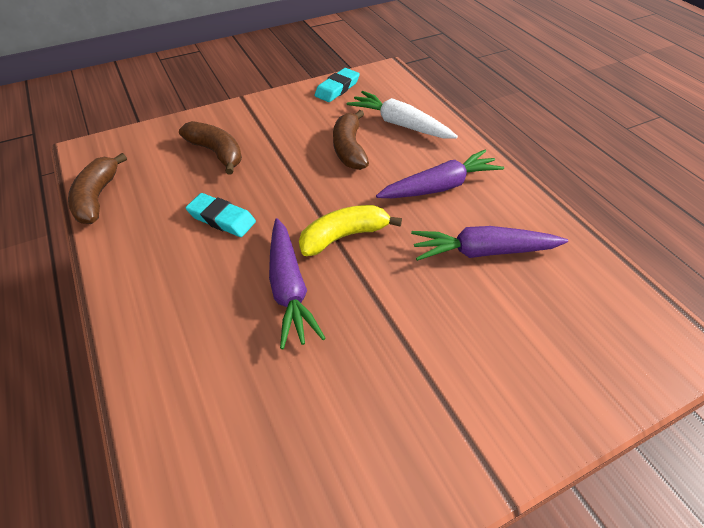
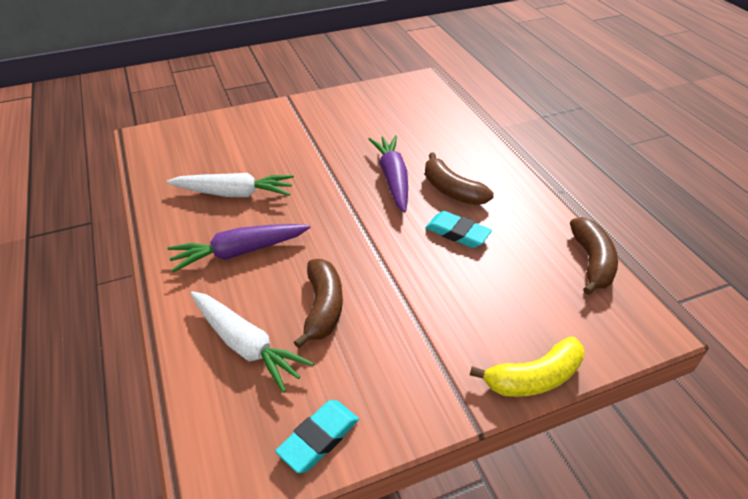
camera: 175 degrees left, 5 degrees down
(216, 153) = (485, 312): brown banana -> brown banana (452, 190)
(344, 236) = (346, 211): yellow banana -> yellow banana (533, 378)
(483, 252) = (234, 193): purple carrot -> white carrot

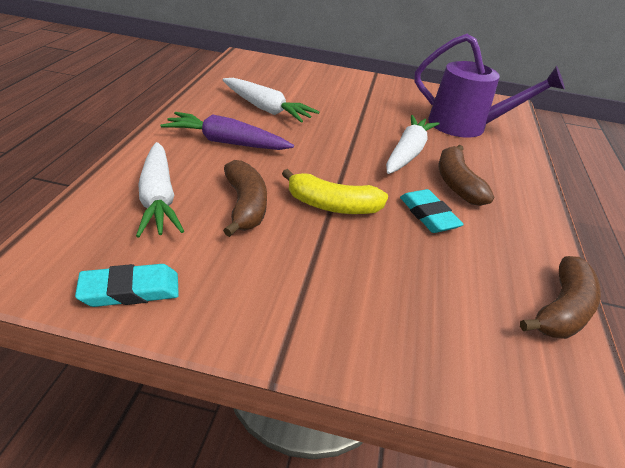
camera: 30 degrees right, 5 degrees down
(323, 307) = (245, 206): brown banana -> brown banana turned 45 degrees counterclockwise
(393, 178) = (407, 153): purple carrot -> white carrot
(411, 124) = (466, 126): none -> purple watering can
(533, 378) = (382, 370): yellow banana -> yellow banana (332, 205)

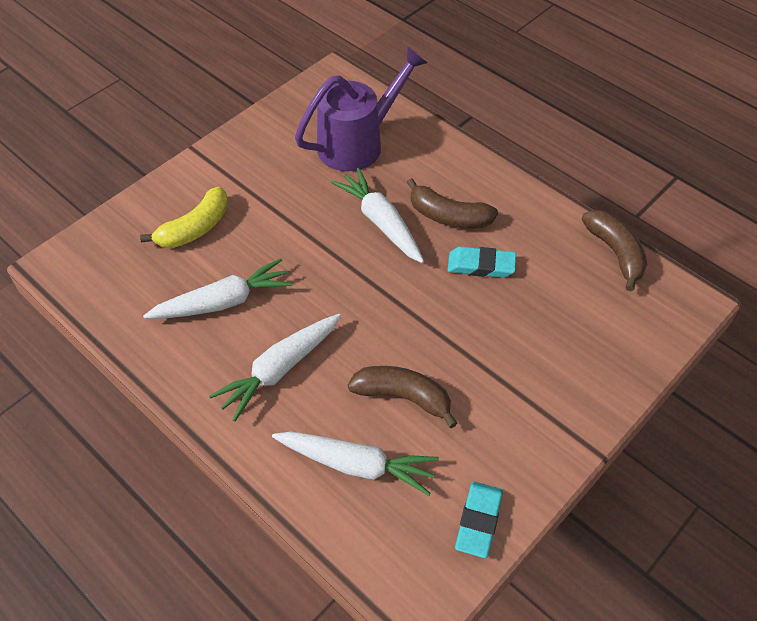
camera: 55 degrees left, 15 degrees up
(226, 142) = (280, 369): purple carrot -> white carrot
(332, 205) = (435, 329): yellow banana -> yellow banana (195, 228)

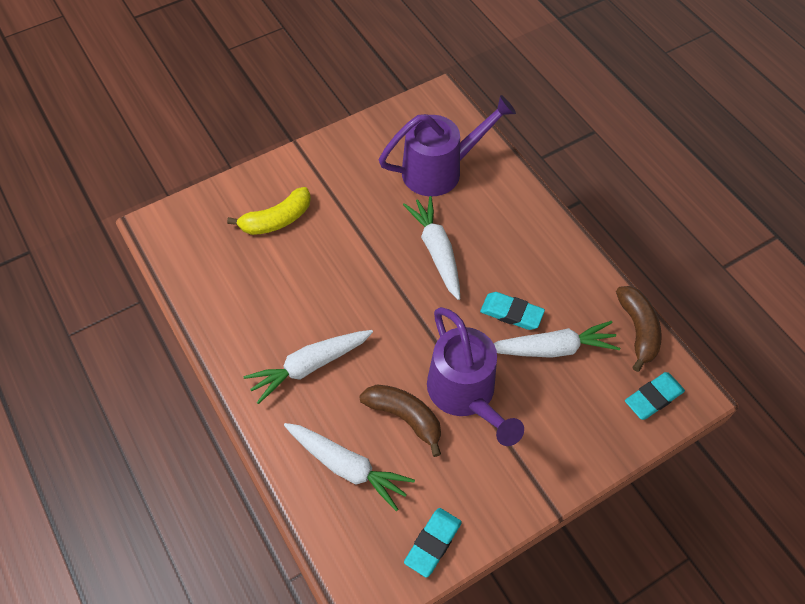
camera: 15 degrees right, 5 degrees up
(223, 302) = (281, 293): white carrot -> white carrot (552, 348)
(448, 216) = (498, 259): brown banana -> none
(461, 358) = (466, 395): none -> purple watering can
(655, 314) = (653, 398): none -> turquoise eraser

